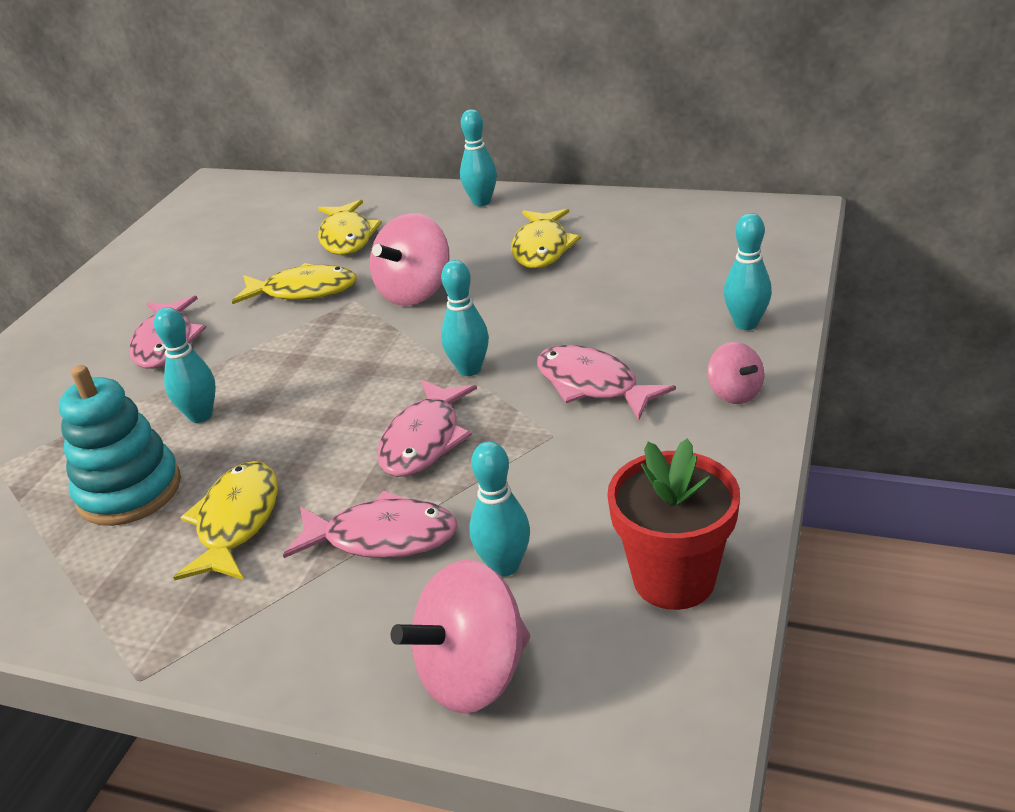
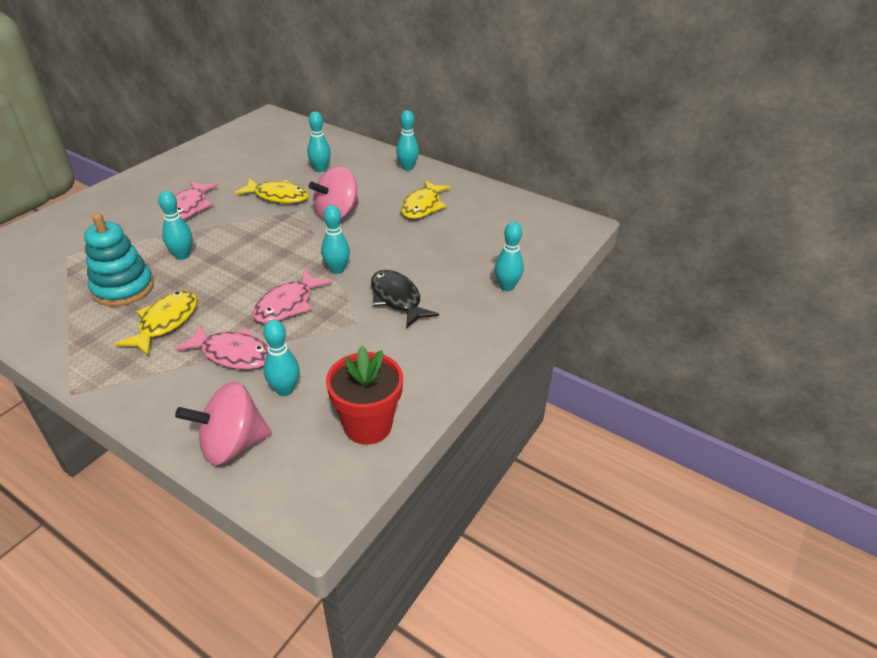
camera: 10 degrees right, 5 degrees up
(346, 237) = (320, 169): yellow fish -> turquoise bowling pin
(593, 385) = (397, 299): pink fish -> black fish
(734, 393) = (472, 327): pink spinning top -> none

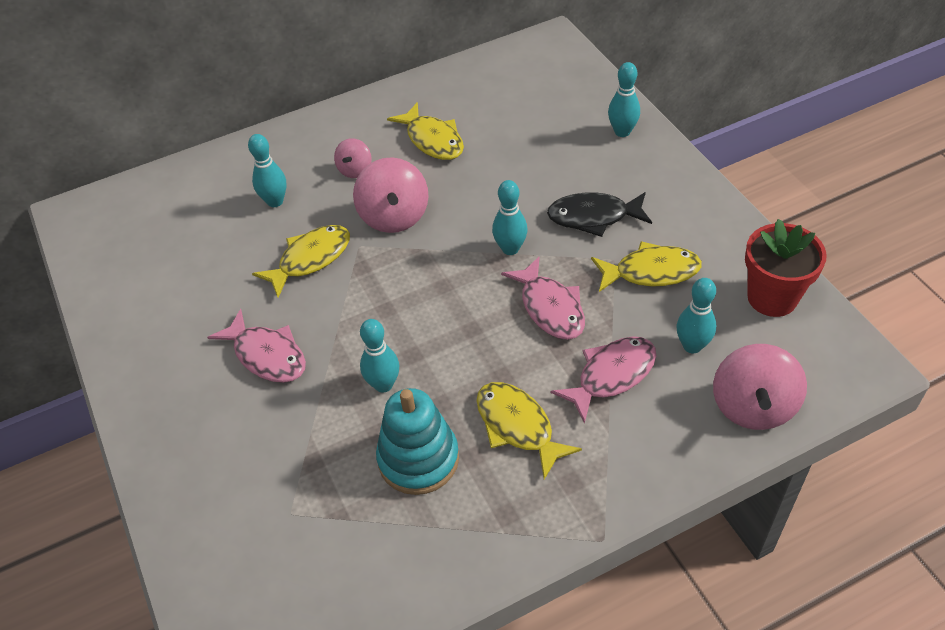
camera: 55 degrees left, 10 degrees up
(355, 345) = (651, 272): none -> yellow fish
(370, 187) = (355, 170): none -> pink spinning top
(407, 167) = (337, 124): turquoise bowling pin -> none

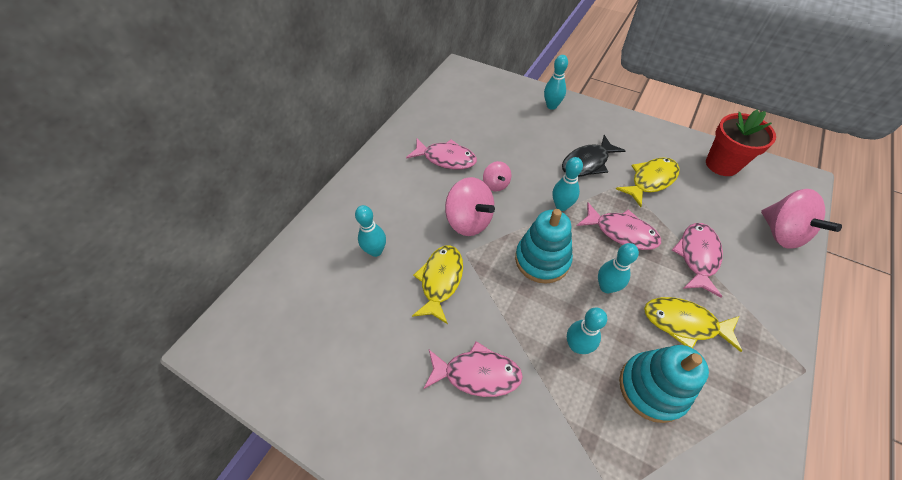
camera: 35 degrees left, 5 degrees up
(355, 170) = (413, 201): pink spinning top -> pink spinning top (496, 184)
(431, 291) = (542, 259): none -> turquoise stacking toy
(432, 140) = (446, 158): yellow fish -> pink fish
(692, 346) = (716, 213): turquoise bowling pin -> turquoise bowling pin (606, 287)

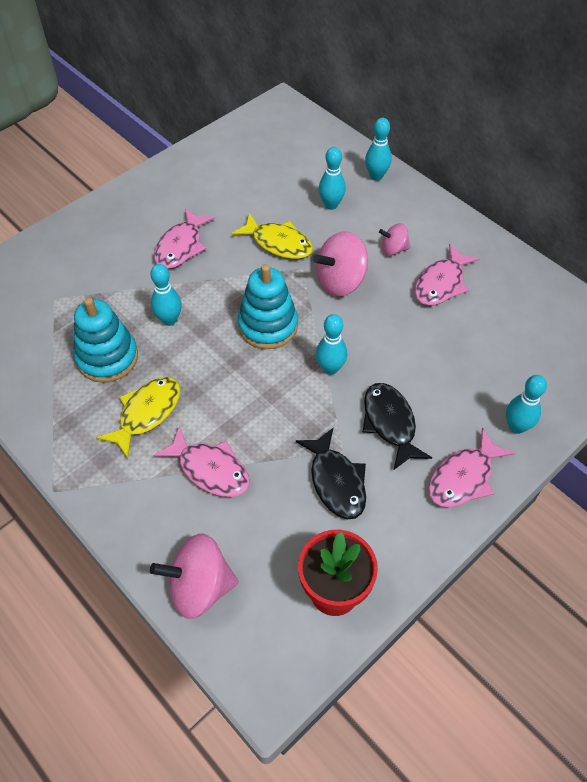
camera: 105 degrees right, 0 degrees up
(496, 184) = (384, 318): pink spinning top -> pink spinning top (393, 249)
(606, 287) = (214, 367): turquoise bowling pin -> turquoise bowling pin (376, 176)
(621, 232) = (272, 411): pink fish -> pink fish (463, 477)
(650, 180) = (336, 481): yellow fish -> black fish

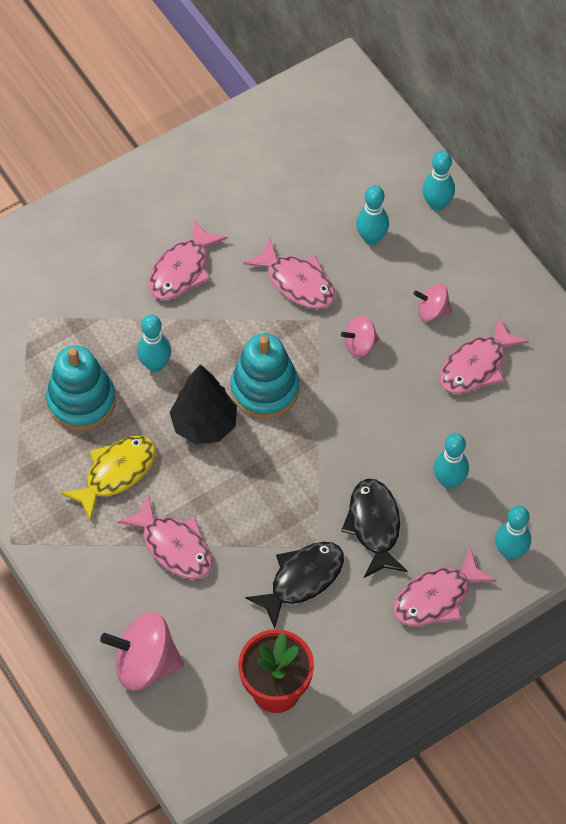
camera: 10 degrees right, 5 degrees up
(220, 361) = (204, 425): none -> black tree
(278, 243) = (297, 282): yellow fish -> pink fish
(330, 368) = (324, 452): turquoise bowling pin -> turquoise bowling pin (449, 481)
(336, 481) = (302, 580): black fish -> black fish turned 120 degrees counterclockwise
(341, 281) = (360, 345): pink spinning top -> pink spinning top, size x0.56

